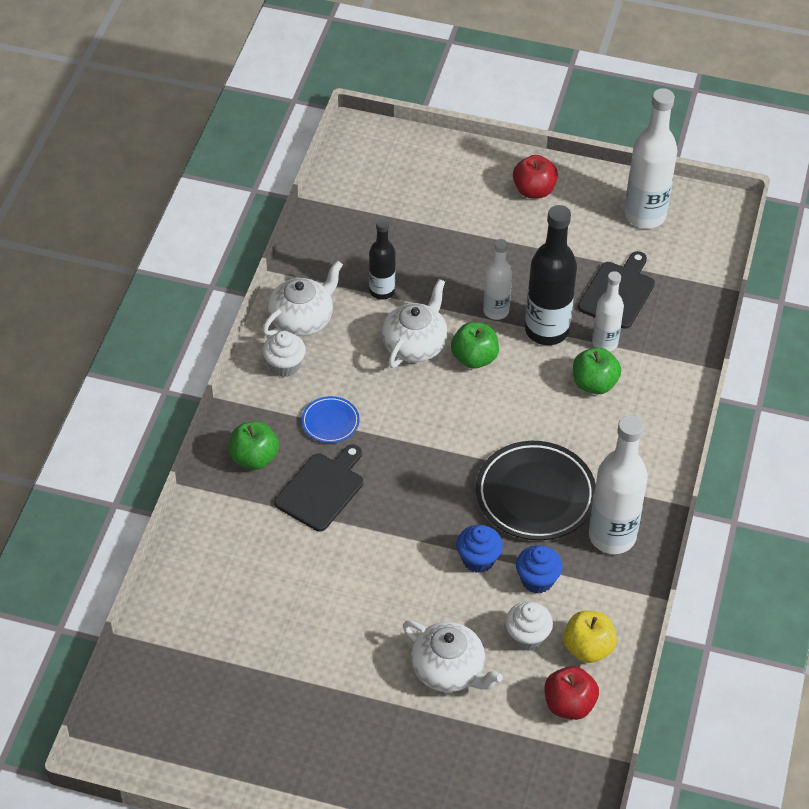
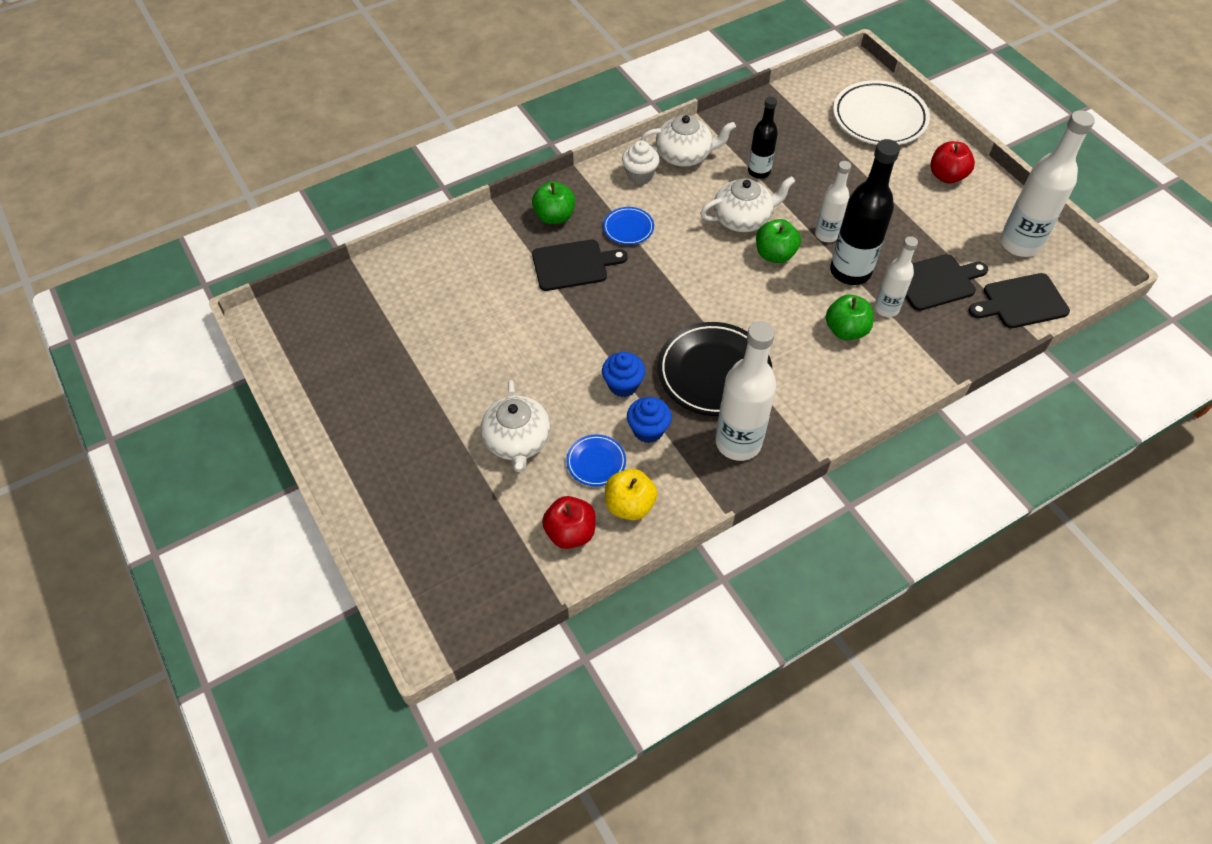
camera: 45 degrees right, 5 degrees up
(427, 171) = (879, 118): none -> white plate
(527, 637) = (596, 462): white cupcake -> blue plate
(692, 266) = (1021, 302): none -> black cutting board

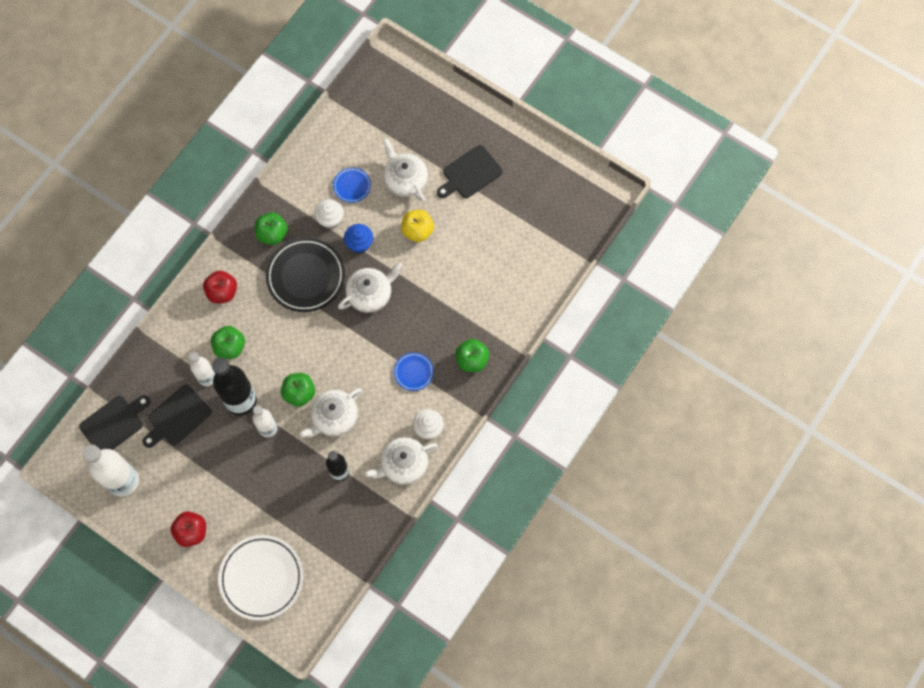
camera: 155 degrees right, 15 degrees up
(570, 532) = (346, 139): red apple -> red apple (222, 292)
(573, 265) = (436, 323): black cutting board -> black cutting board (470, 173)
(629, 505) = (320, 168): yellow apple -> yellow apple (417, 231)
(638, 323) = (370, 294): none -> white teapot
(648, 430) = (330, 219): blue cupcake -> white cupcake
(738, 442) = (272, 234): white bottle -> green apple

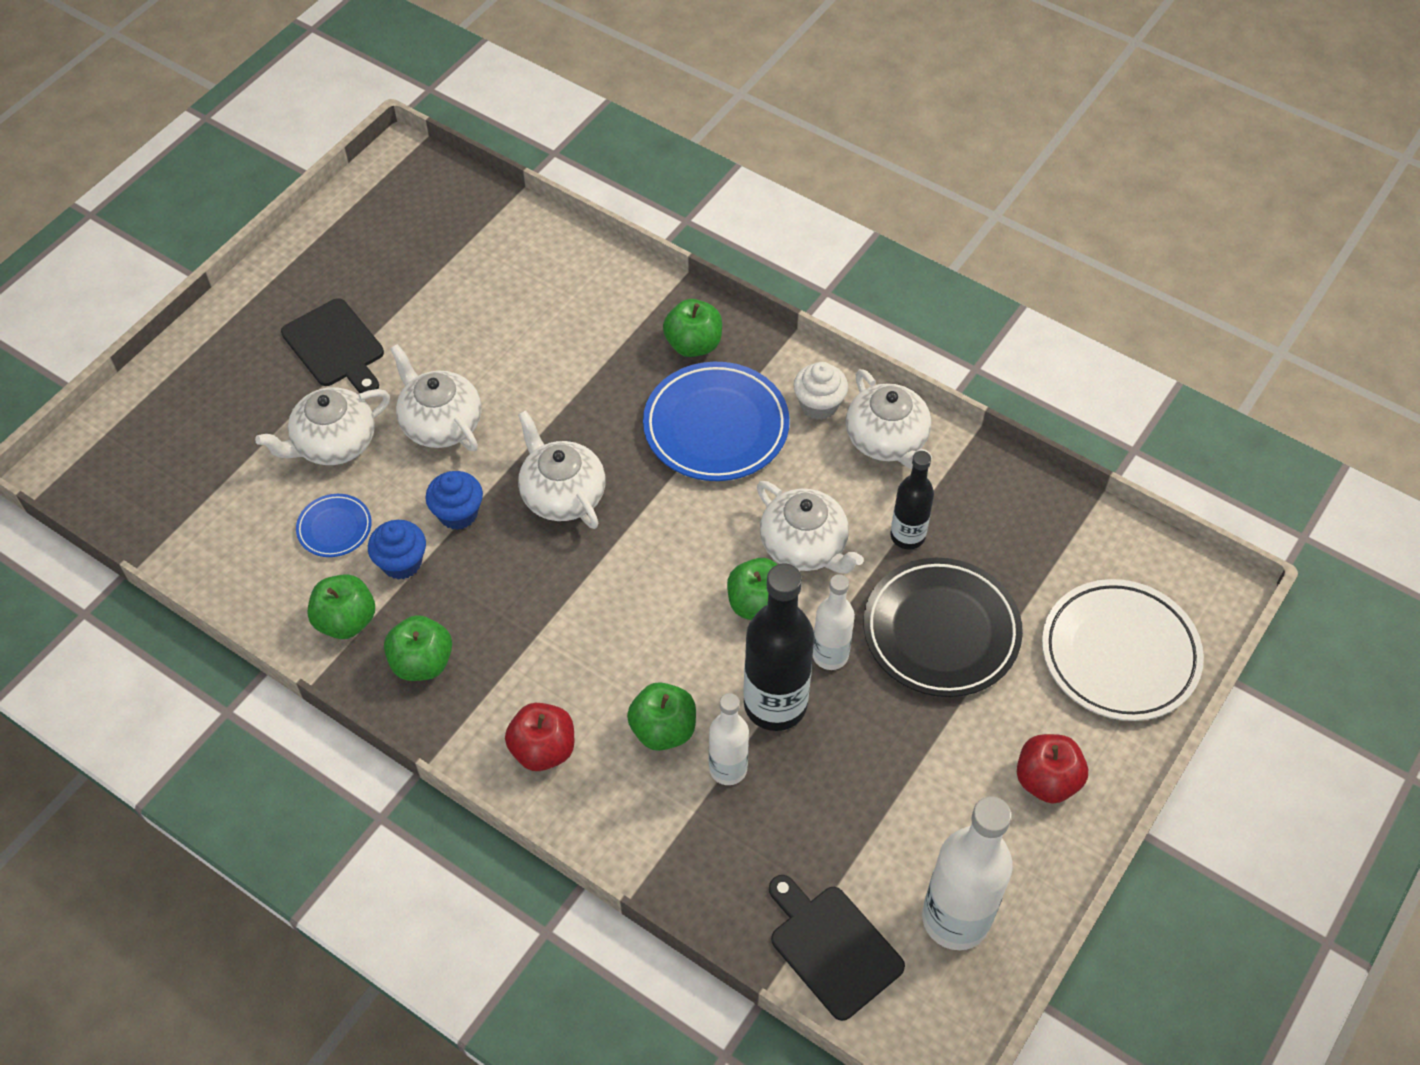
camera: 90 degrees left, 15 degrees down
(177, 417) = (813, 821): black cutting board -> none
(297, 197) = (346, 621): none -> green apple
(306, 277) = (519, 601): black plate -> black plate (941, 632)
(330, 219) = (401, 563): white cupcake -> blue cupcake
(413, 372) = (716, 427): blue plate -> blue plate, size x2.02
(417, 231) = (441, 423): yellow apple -> white teapot

